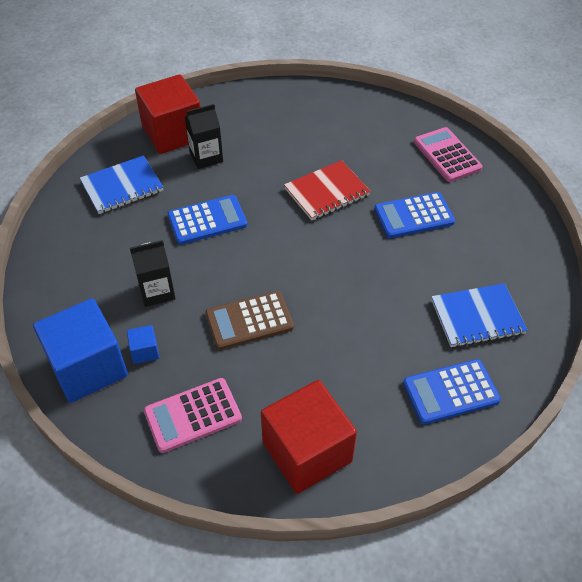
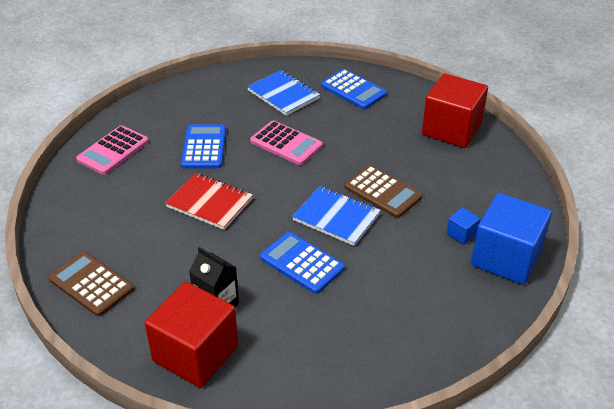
camera: 120 degrees left, 10 degrees down
(122, 187) = (306, 351): blue notebook -> blue notebook (336, 217)
(157, 291) = (404, 256): black carton -> none
(193, 415) = (481, 186): pink calculator -> pink calculator (286, 144)
(282, 104) = (91, 284): none -> brown calculator
(414, 216) = (204, 147): blue calculator -> blue calculator turned 135 degrees counterclockwise

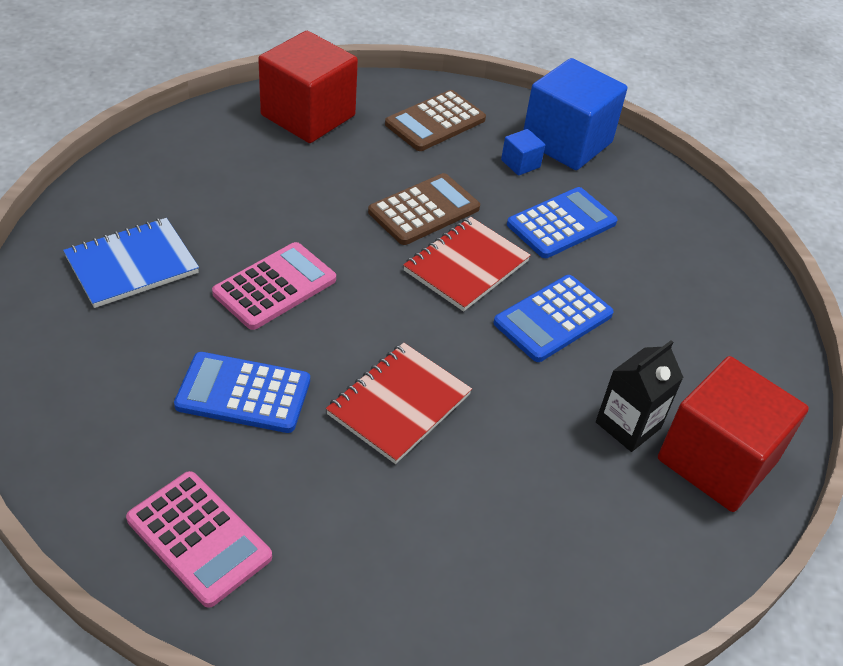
camera: 85 degrees left, 5 degrees up
(91, 284) = (570, 590): brown calculator -> brown calculator (435, 122)
(336, 217) = (466, 266): blue notebook -> red notebook
(353, 90) = (163, 183): blue calculator -> blue calculator (561, 224)

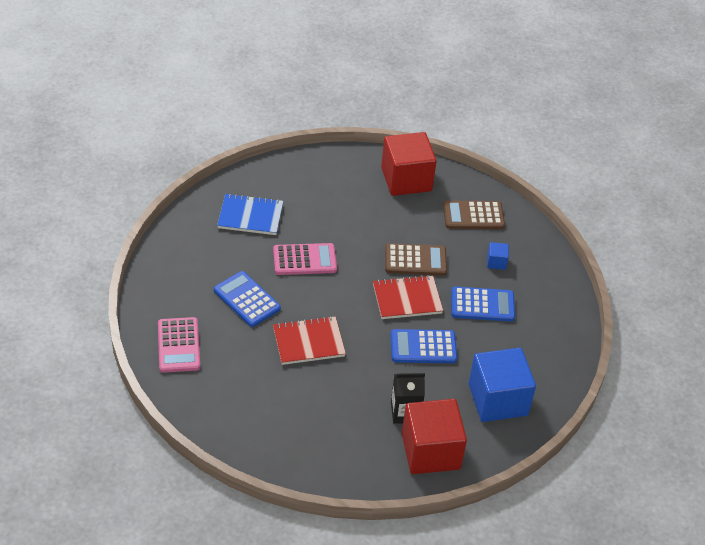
camera: 40 degrees right, 0 degrees up
(567, 142) = (538, 263): blue cube -> blue cube (498, 400)

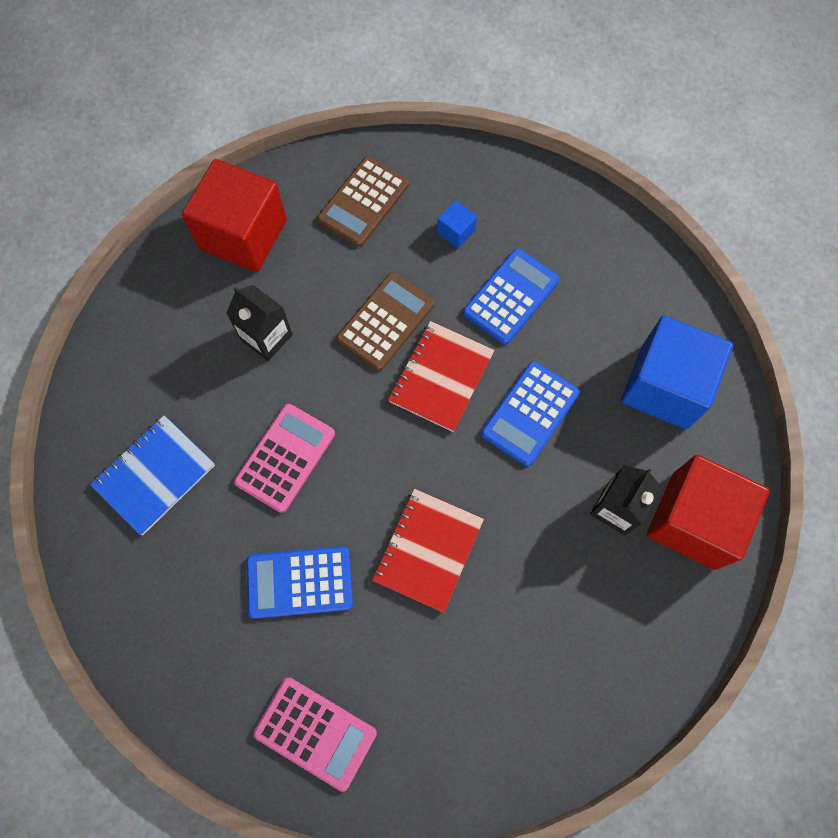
camera: 50 degrees left, 25 degrees up
(360, 218) = (266, 337): none -> black carton

